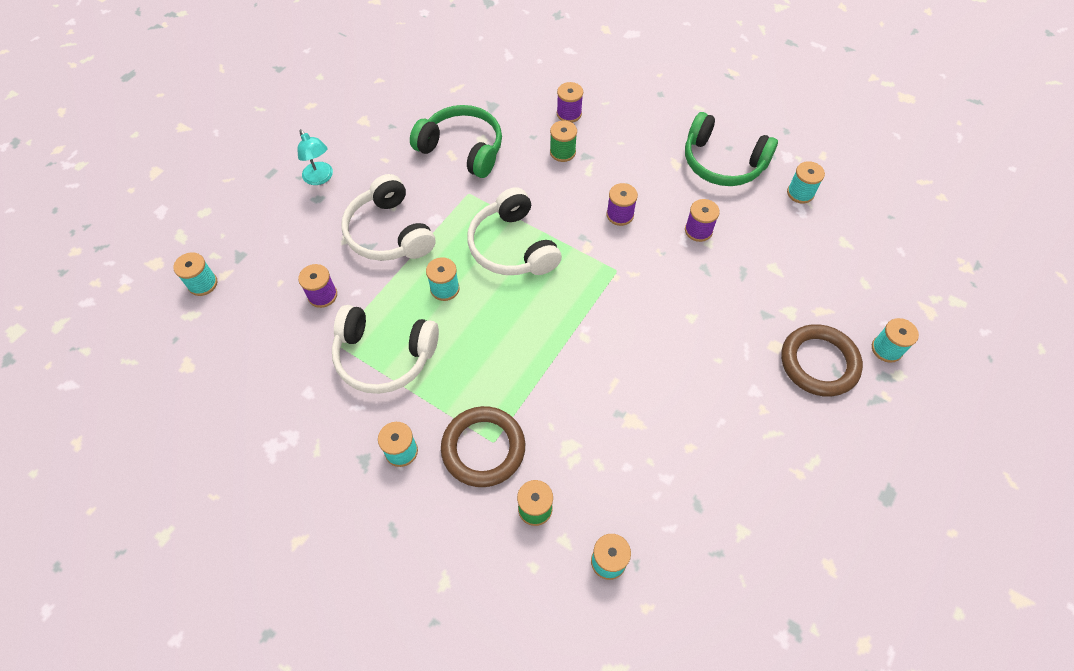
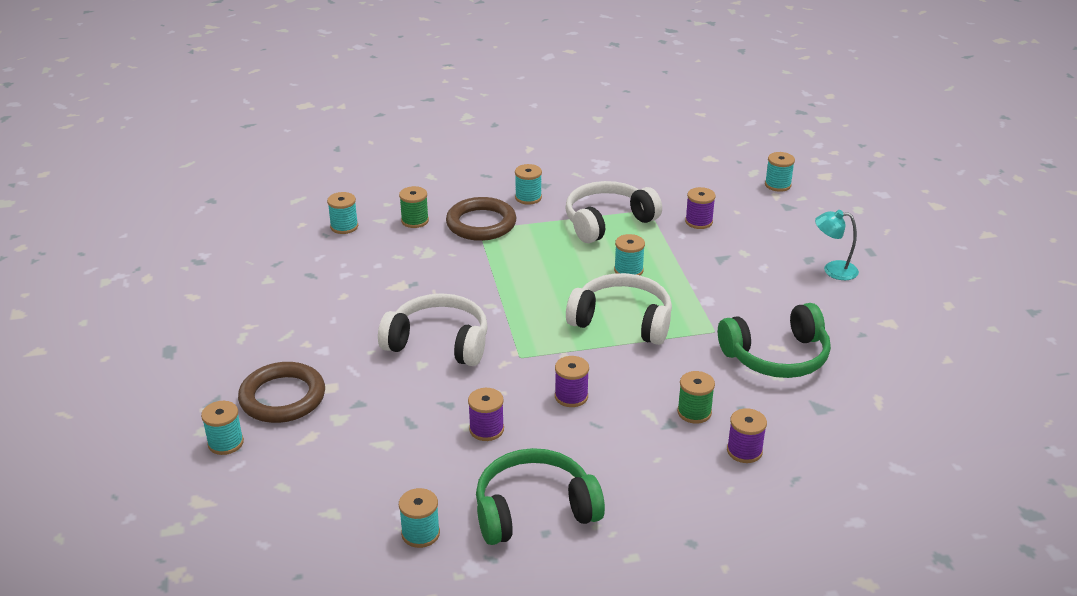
camera: 135 degrees right, 25 degrees down
(389, 233) = (722, 273): white headphones -> white headphones (439, 342)

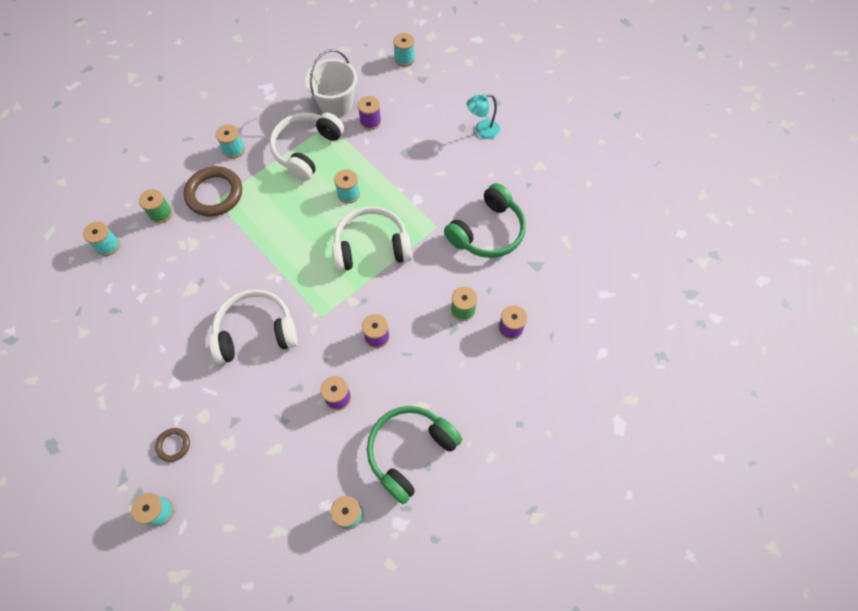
camera: 30 degrees left, 30 degrees up
(282, 397) = (173, 445): brown ring -> brown ring, size x0.49
(669, 197) = (336, 104): none -> white bucket

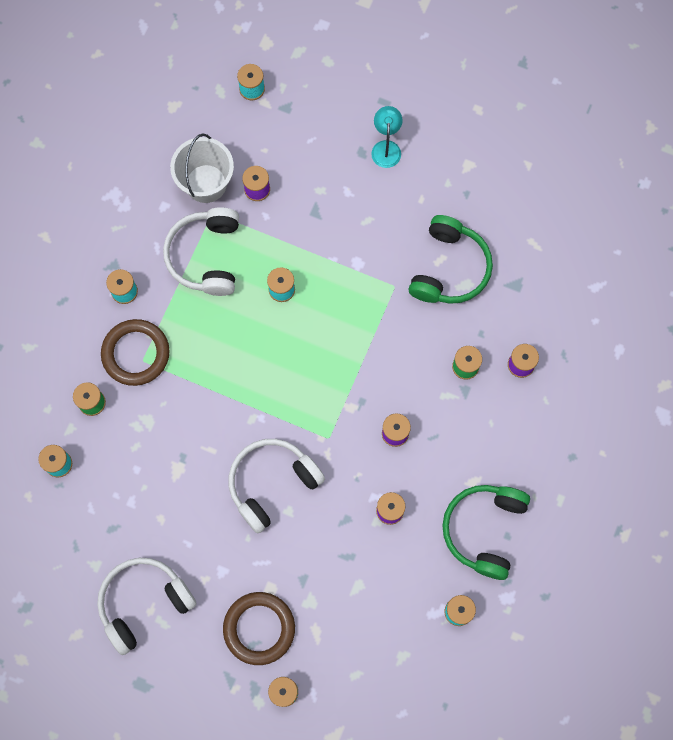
camera: 25 degrees left, 10 degrees up
(173, 445) = (259, 628): brown ring -> brown ring, size x2.03
(371, 246) = (338, 339): white headphones -> white headphones (144, 603)
(482, 131) = (386, 147): turquoise lamp -> turquoise lamp turned 135 degrees clockwise

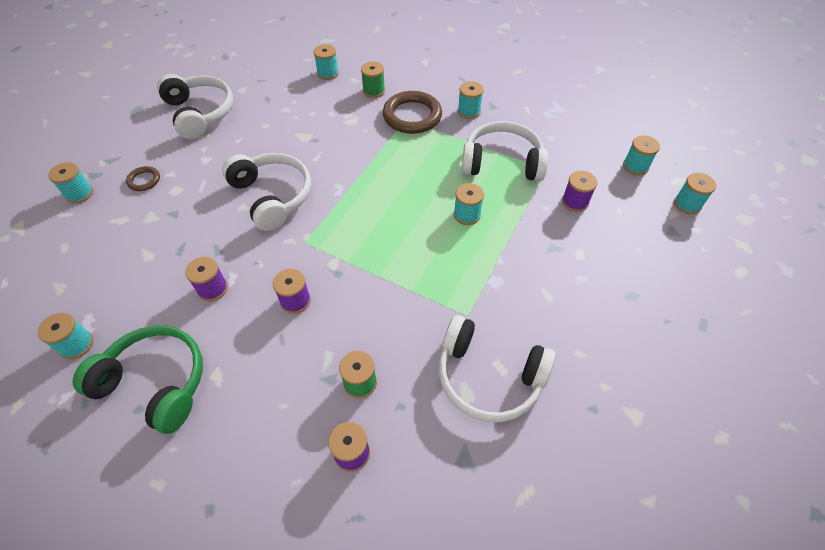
camera: 95 degrees right, 20 degrees down
(203, 127) = (635, 166): none -> turquoise spool
(206, 183) = (576, 166): white bucket -> none
(259, 628) = (144, 180): brown ring -> brown ring, size x0.49
(386, 147) = (642, 321): turquoise lamp -> none
(449, 268) = (488, 377): green headphones -> white headphones

